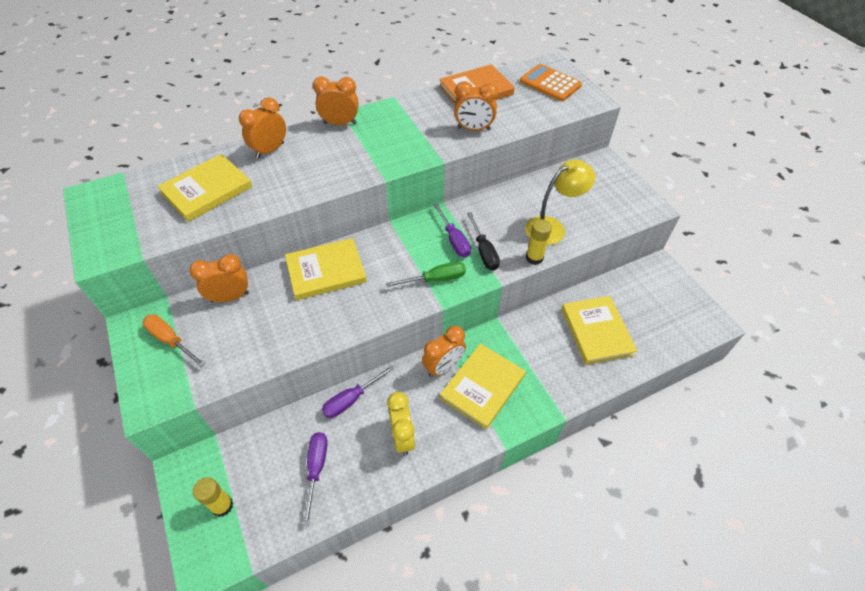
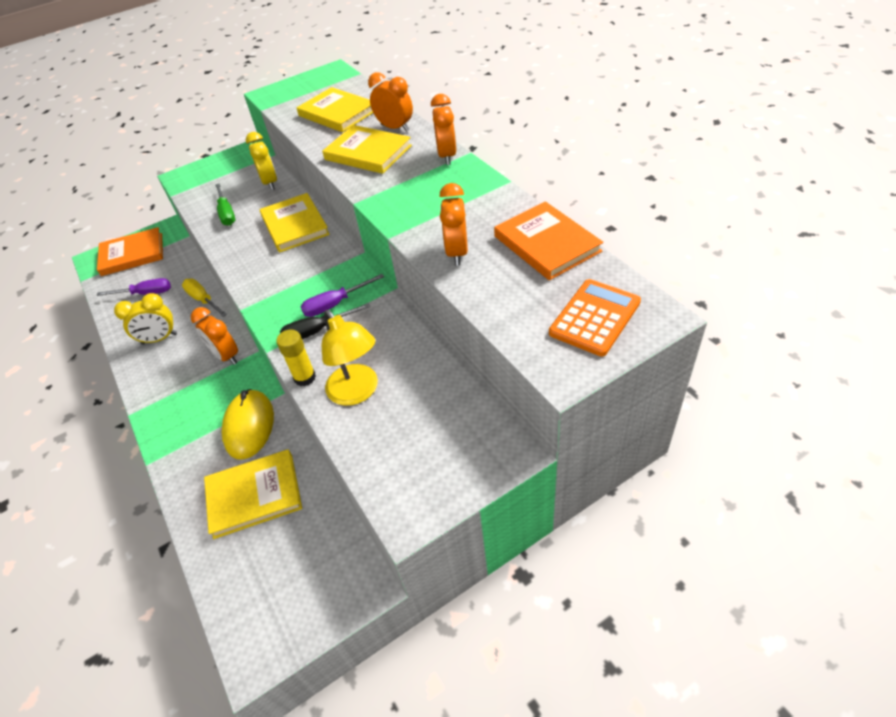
camera: 90 degrees right, 5 degrees down
(171, 340) = (231, 168): orange screwdriver -> none
(222, 506) = (132, 254): yellow glue stick -> orange book
(230, 297) = (270, 183): orange clock -> yellow clock
(351, 399) = (203, 300): purple screwdriver -> yellow screwdriver
(435, 279) = (278, 298): green screwdriver -> green screwdriver (227, 213)
(482, 387) = (198, 389): yellow book -> yellow book (368, 153)
(530, 340) = (249, 426): none -> yellow mouse

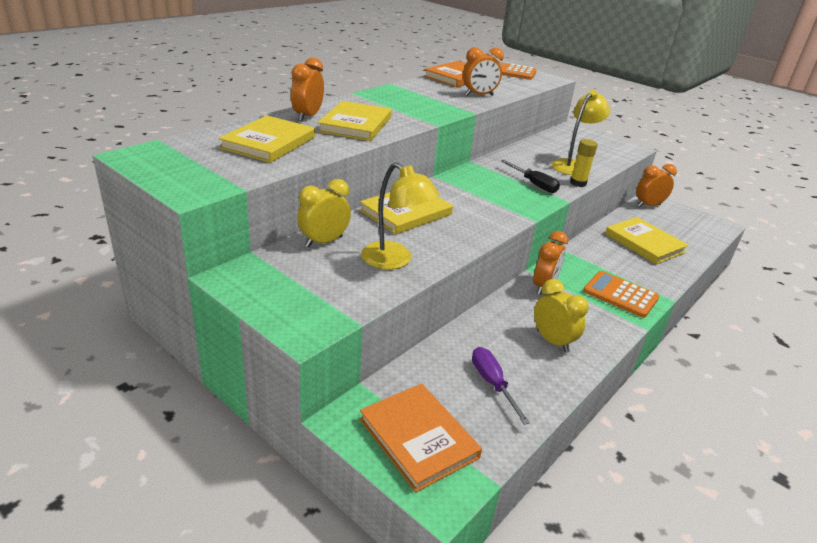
camera: 115 degrees left, 15 degrees down
(181, 415) = (620, 295): none -> orange calculator
(203, 300) = (480, 325): yellow screwdriver -> none
(227, 213) = (395, 260): green screwdriver -> yellow lamp
(249, 426) = (599, 257): yellow mouse -> none
(335, 304) = (502, 180): purple screwdriver -> none
(447, 156) = (358, 98): orange clock -> orange clock (648, 206)

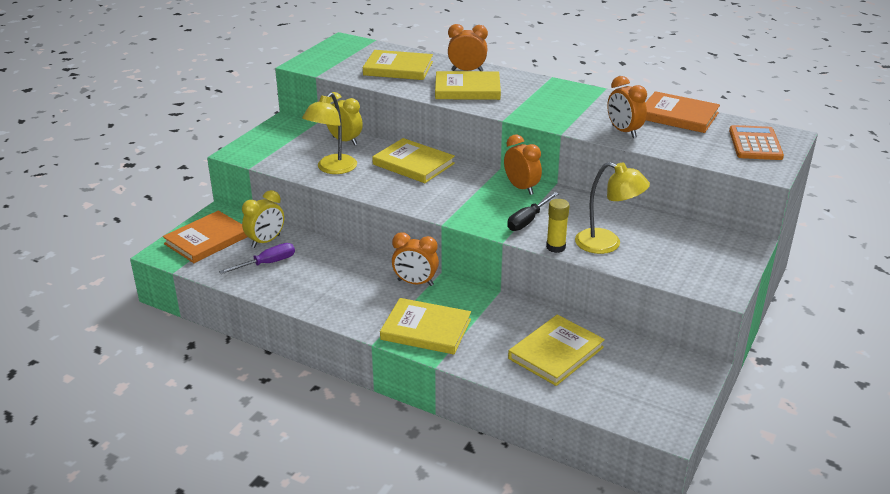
camera: 80 degrees right, 0 degrees up
(552, 341) = (330, 289): yellow clock -> yellow clock (266, 241)
(620, 295) = (426, 329): orange calculator -> yellow book
(648, 206) = (674, 363): orange clock -> orange clock (521, 188)

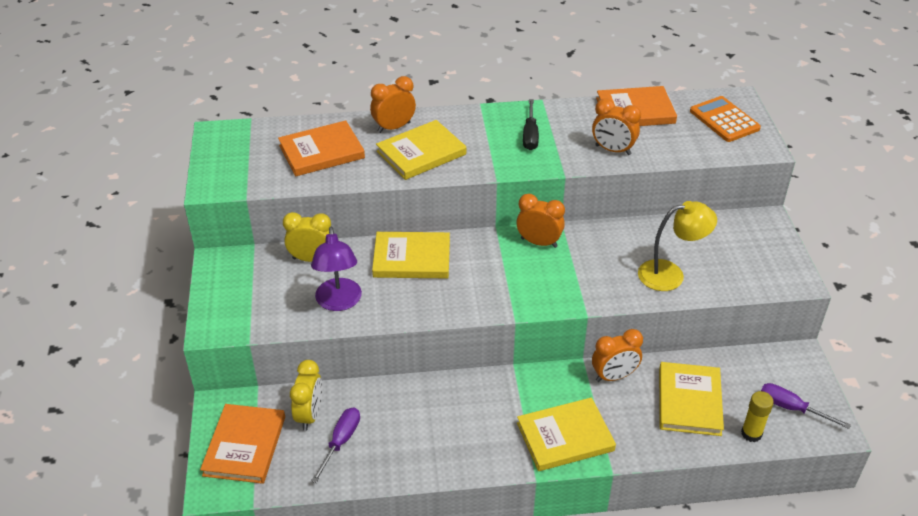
camera: 35 degrees left, 10 degrees up
(332, 169) = (339, 302): yellow lamp -> purple lamp
(398, 68) = (321, 152): yellow book -> orange book
(415, 283) = (503, 389): orange clock -> orange clock (614, 376)
(528, 221) = (583, 279): black screwdriver -> black screwdriver (530, 135)
(555, 247) = (635, 299): yellow glue stick -> yellow glue stick (751, 434)
(644, 397) = (791, 408): none -> purple screwdriver

